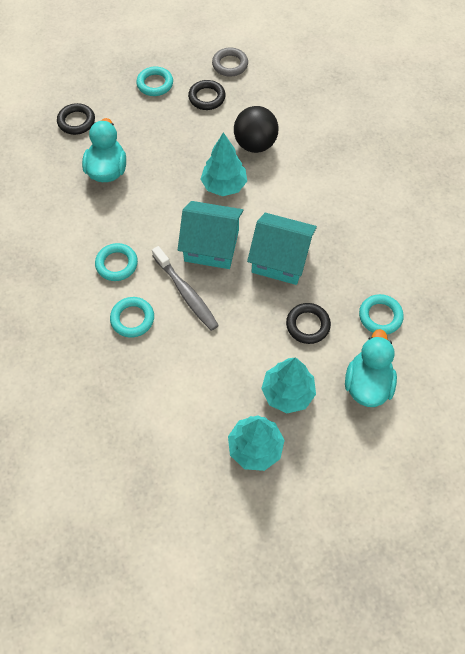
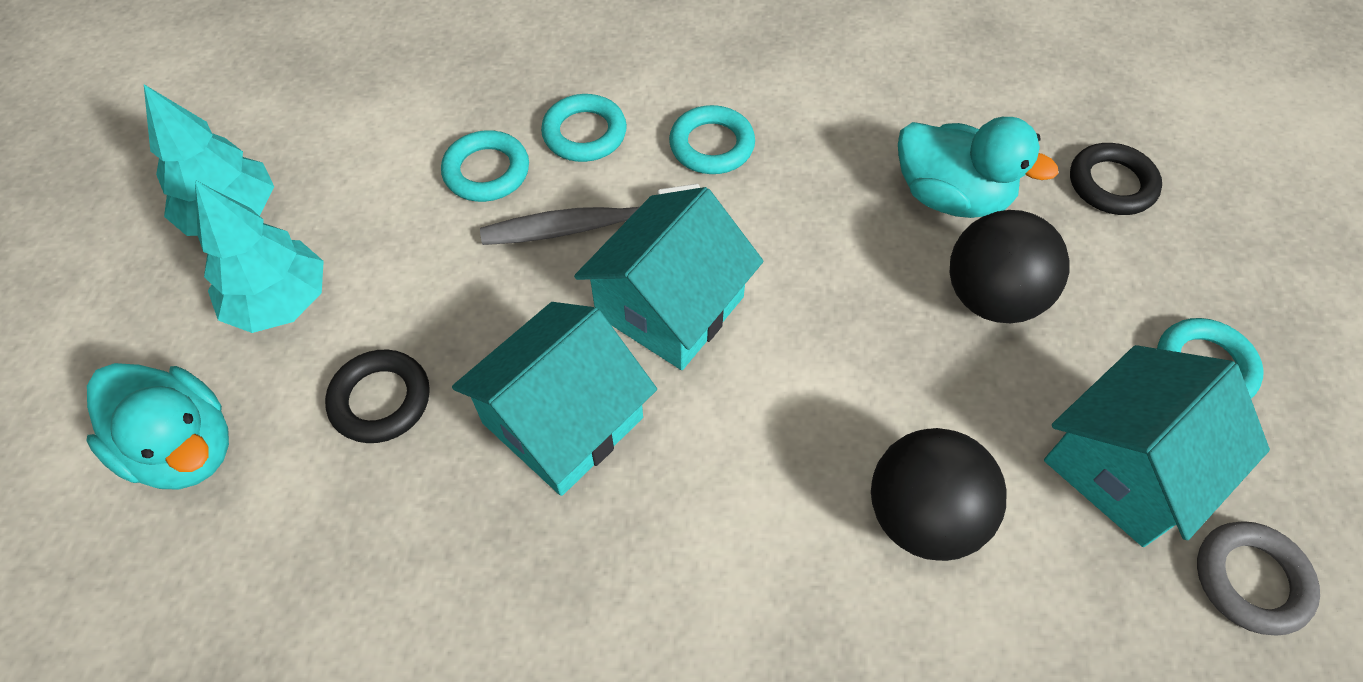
camera: 115 degrees right, 5 degrees down
(154, 146) = (991, 298): none -> black ball
(207, 97) = (1126, 467): black ring -> turquoise house
(224, 185) = (818, 391): turquoise tree -> none
(380, 316) = (295, 559): turquoise ring -> turquoise ring (486, 171)

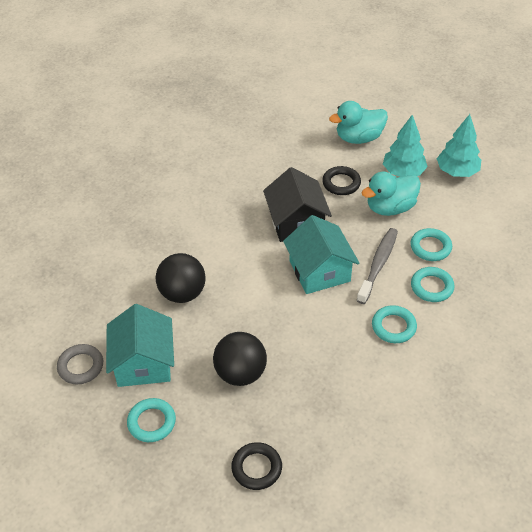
camera: 125 degrees right, 10 degrees down
(563, 420) = (296, 222): turquoise house -> black house
(951, 196) = (300, 396): turquoise duck -> turquoise duck (390, 208)

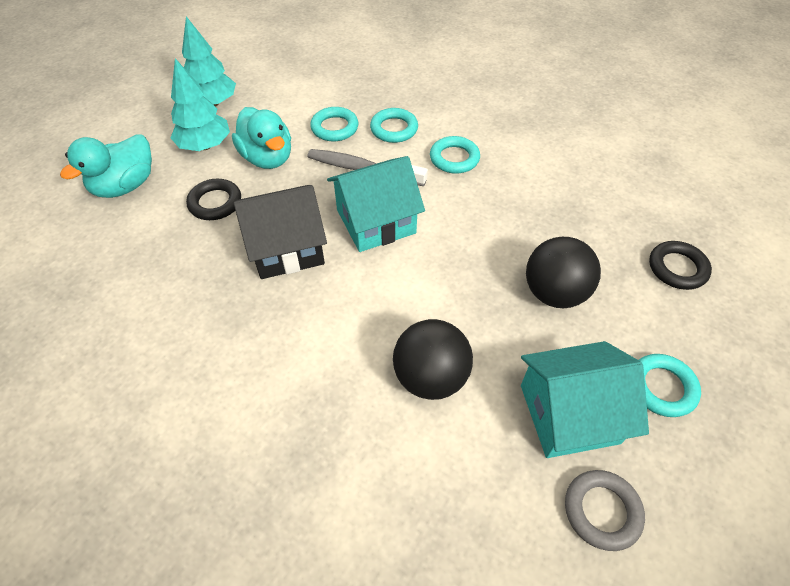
camera: 95 degrees left, 5 degrees up
(359, 138) = (125, 186): turquoise duck -> turquoise duck turned 60 degrees clockwise

